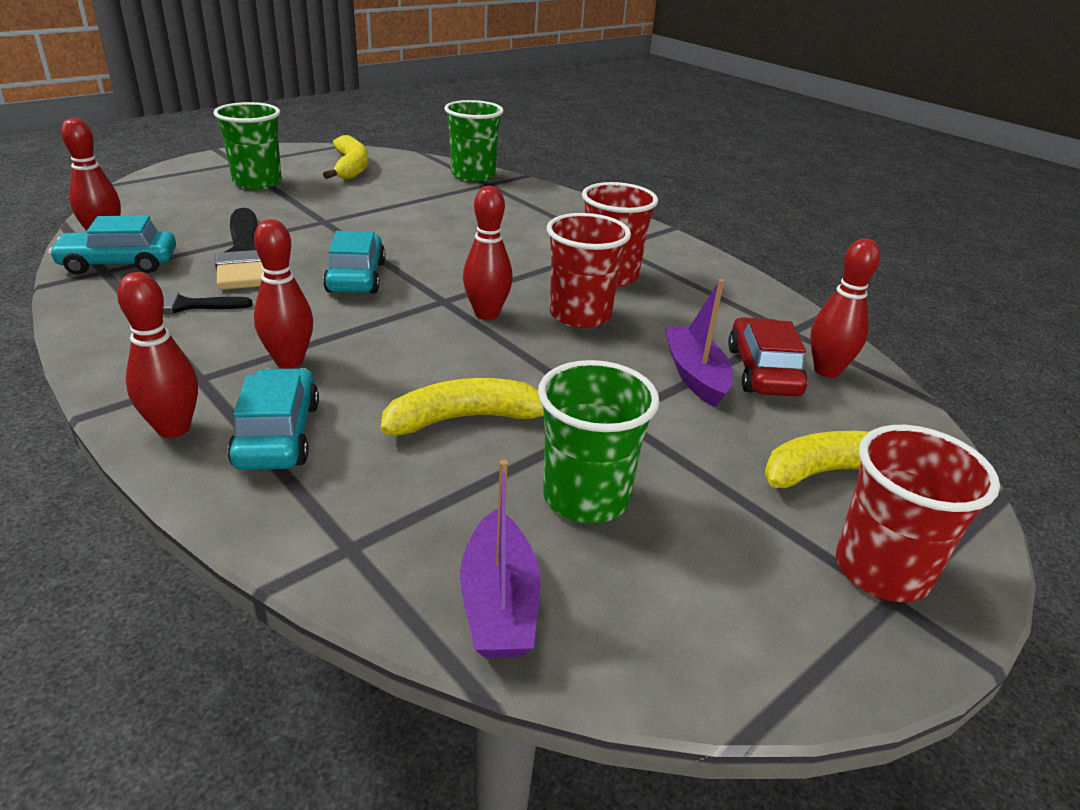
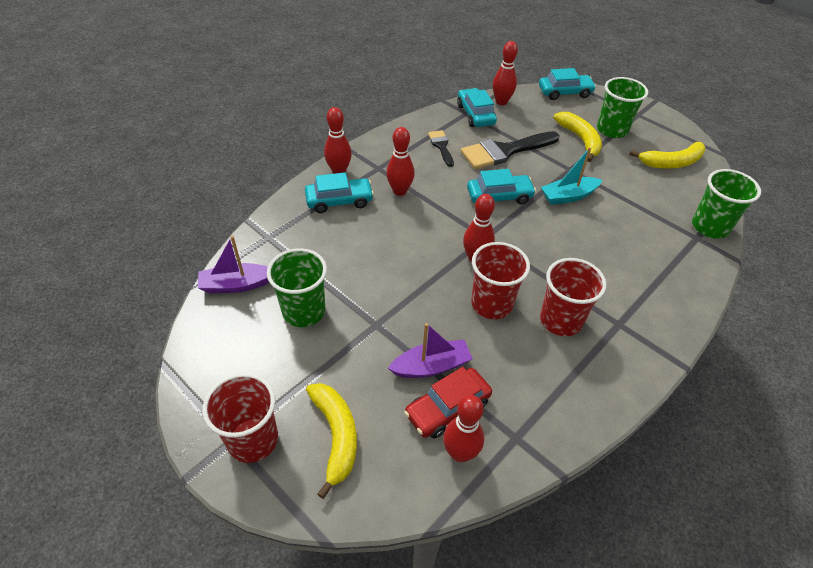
camera: 85 degrees right, 15 degrees up
(134, 192) = (565, 92): none -> turquoise car
(382, 232) = (568, 196): none -> turquoise boat
(467, 419) = (362, 261): yellow banana -> yellow banana (580, 139)
(763, 371) = (447, 408): red car -> red car turned 150 degrees clockwise

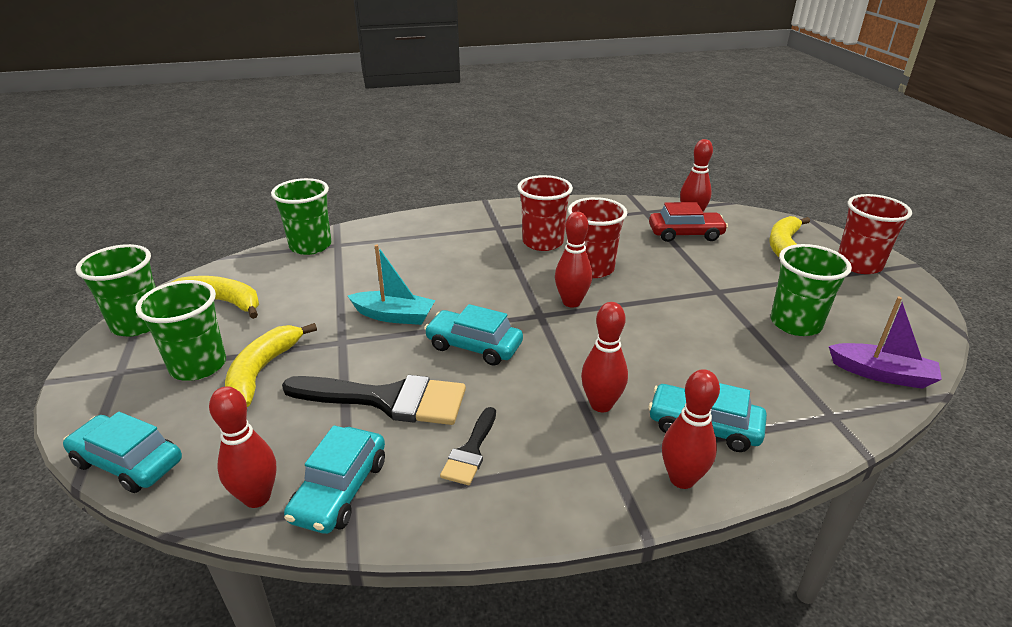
camera: 145 degrees left, 15 degrees down
(431, 366) = (682, 254): purple boat -> none
(681, 134) = (138, 324): none -> green cup

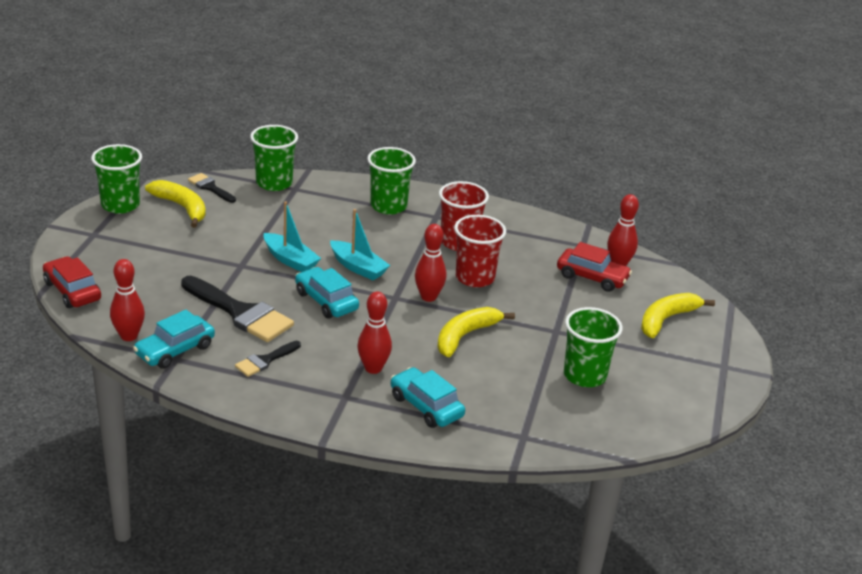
camera: 25 degrees right, 0 degrees up
(128, 462) = (72, 291): turquoise car -> red car
(198, 366) = (141, 248): green cup -> green cup (388, 206)
(241, 271) = (210, 187): none -> black brush
(262, 371) = (177, 266): yellow banana -> yellow banana (465, 336)
(473, 298) = (358, 267): none -> turquoise boat
(682, 479) = (376, 425): red bowling pin -> none
(859, 265) = (712, 356): red cup -> none
(881, 374) = (600, 430): purple boat -> none

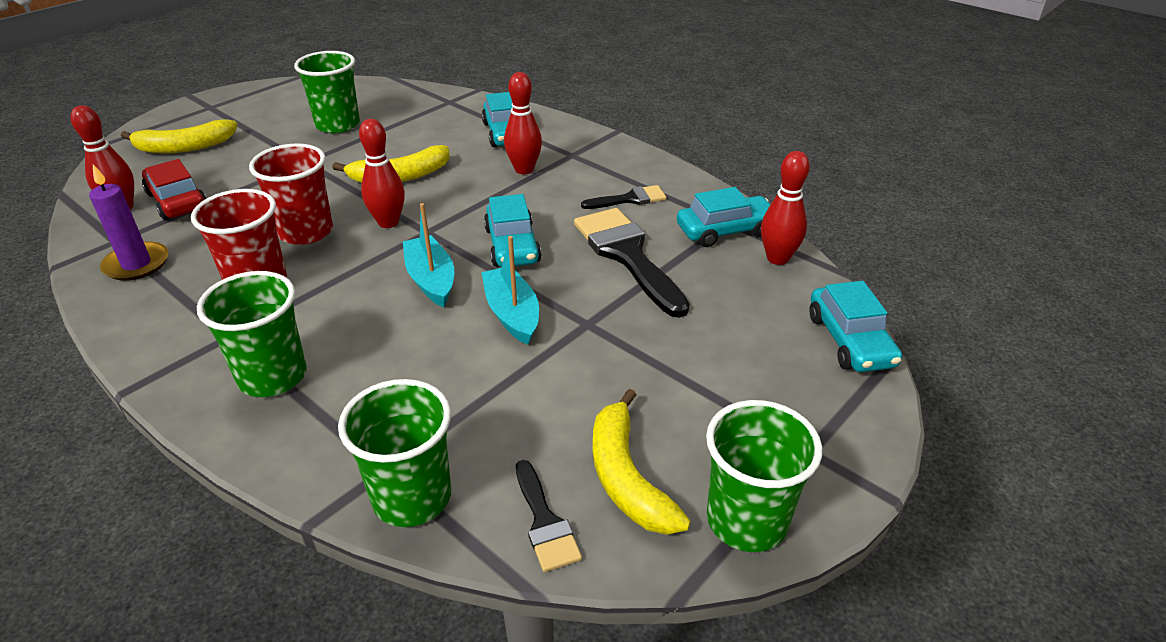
camera: 150 degrees left, 5 degrees up
(72, 291) = (850, 340): red car -> turquoise car
(545, 236) = (136, 264): none -> purple candle

